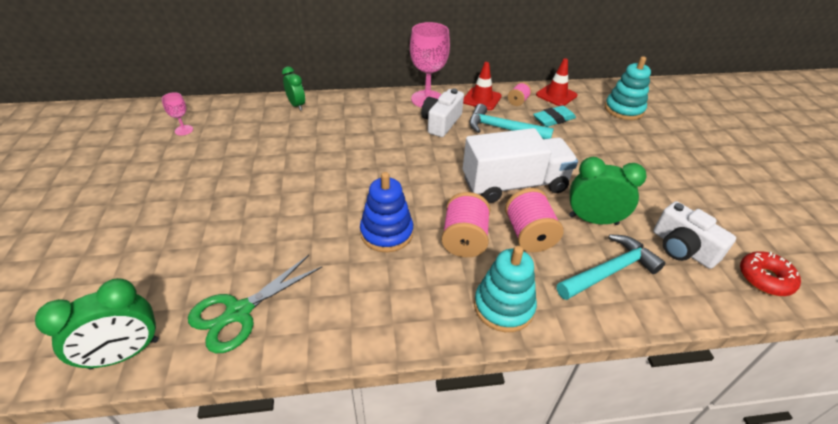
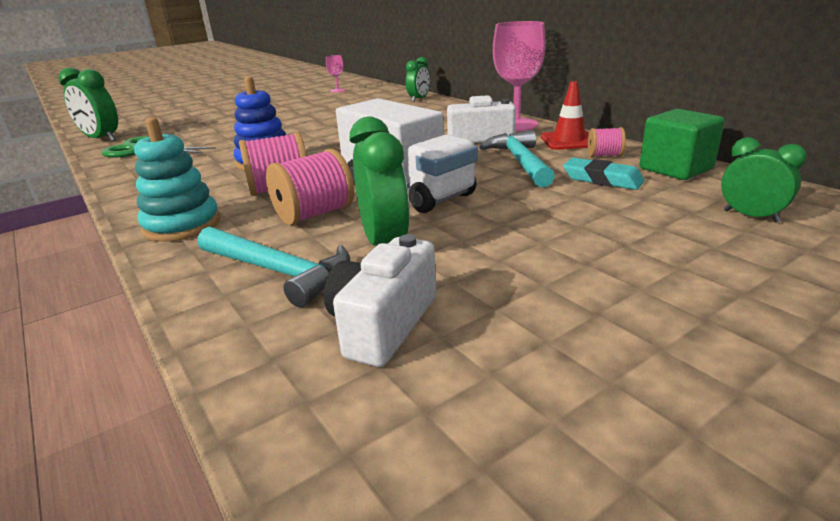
camera: 65 degrees right, 15 degrees down
(556, 95) = (675, 169): red traffic cone -> green cube
(624, 110) = (750, 216): turquoise stacking toy -> green clock
(765, 278) = (365, 439): red donut -> none

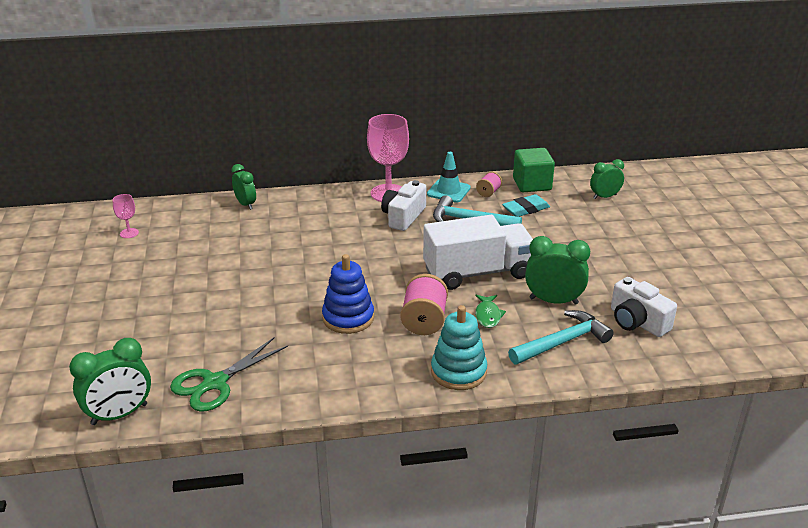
camera: 65 degrees left, 5 degrees up
(314, 214) = (488, 315): pink spool -> green fish
(568, 141) = (448, 191): red traffic cone -> turquoise traffic cone

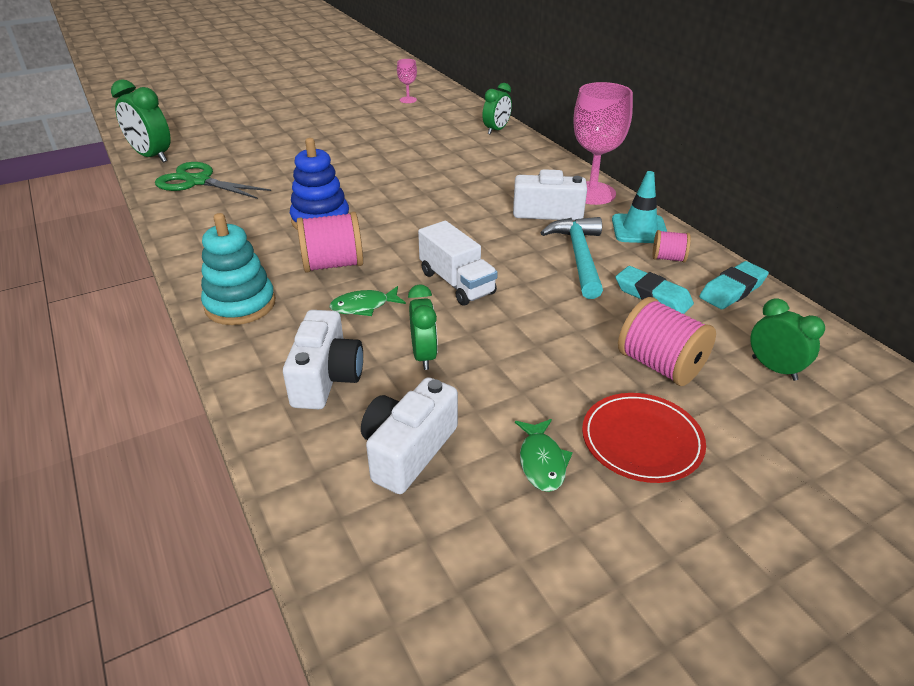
camera: 70 degrees right, 5 degrees up
(477, 273) = (457, 283): white truck -> white truck, size x0.62
(532, 184) = (732, 290): green cube -> turquoise eraser
(553, 301) = (424, 356): green clock -> green clock, size x0.65
(563, 342) = (326, 378): turquoise hammer -> white camera
(591, 226) = (660, 365): none -> pink spool
(647, 249) = (641, 440): none -> red plate
(655, 281) = (542, 461): none -> green fish

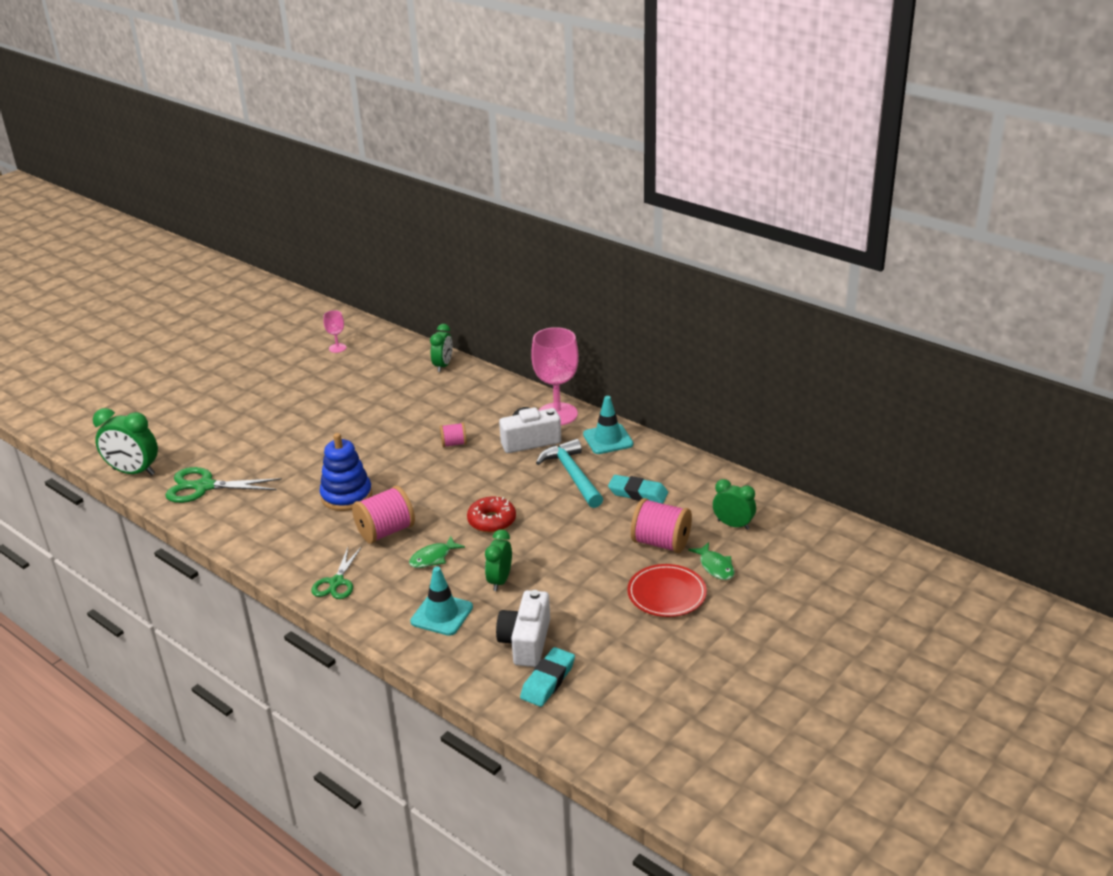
camera: 20 degrees left, 5 degrees down
(240, 304) = (336, 582): turquoise stacking toy -> green scissors
(326, 378) = (442, 614): white camera -> turquoise traffic cone
(424, 356) = (500, 581): green clock -> green clock turned 135 degrees counterclockwise
(457, 283) = (492, 521): white truck -> red donut
(542, 461) = (612, 623): green fish -> green fish (715, 567)
(668, 258) = (638, 459): pink spool -> pink spool (454, 444)
(732, 290) = (691, 474): turquoise eraser -> turquoise eraser (548, 681)

